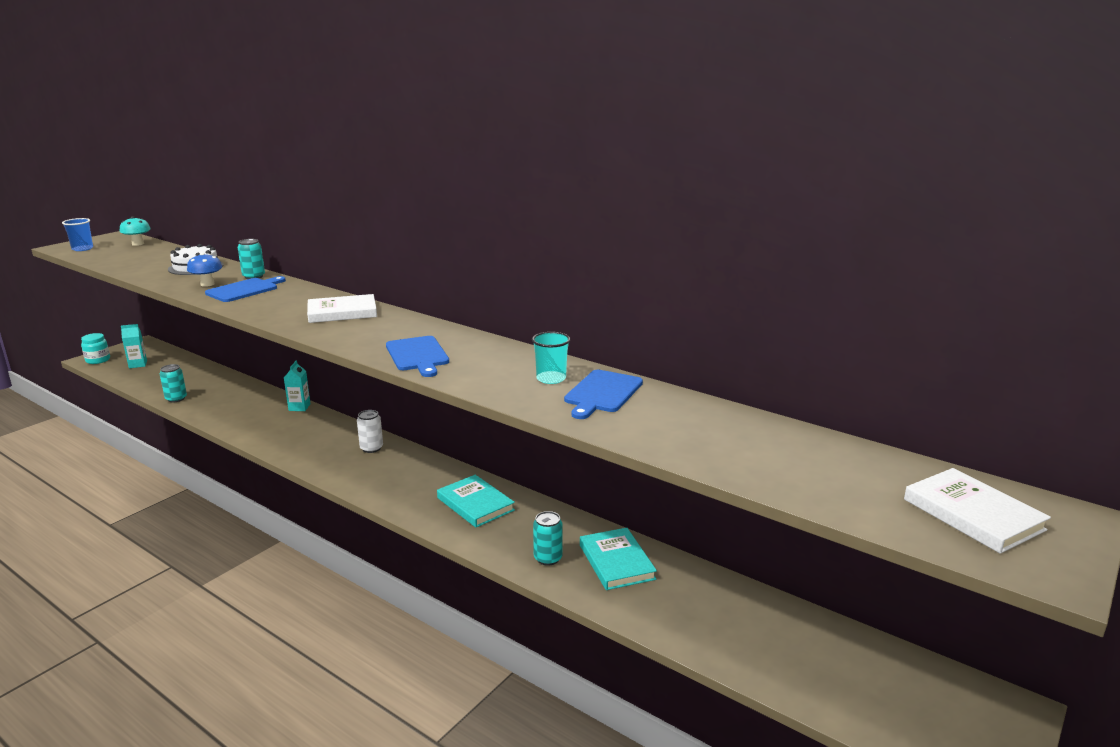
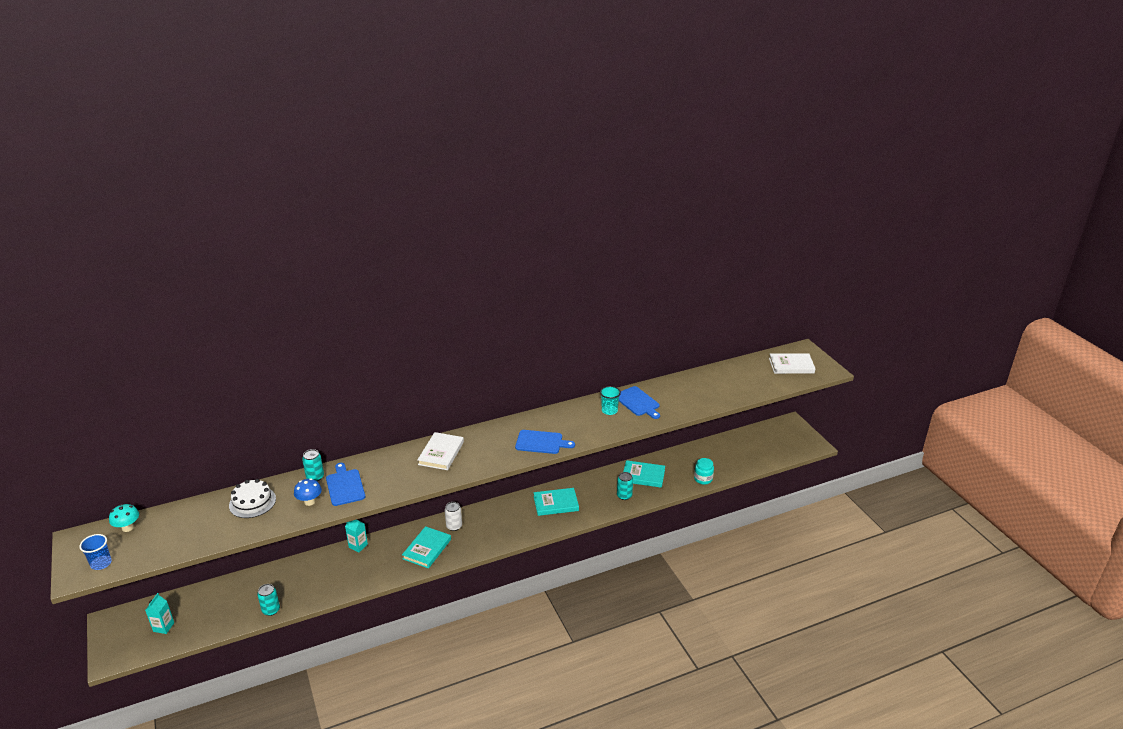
camera: 60 degrees left, 10 degrees up
(98, 360) = (119, 654): turquoise jar -> turquoise jar (703, 479)
(317, 445) = (427, 549): none -> turquoise book

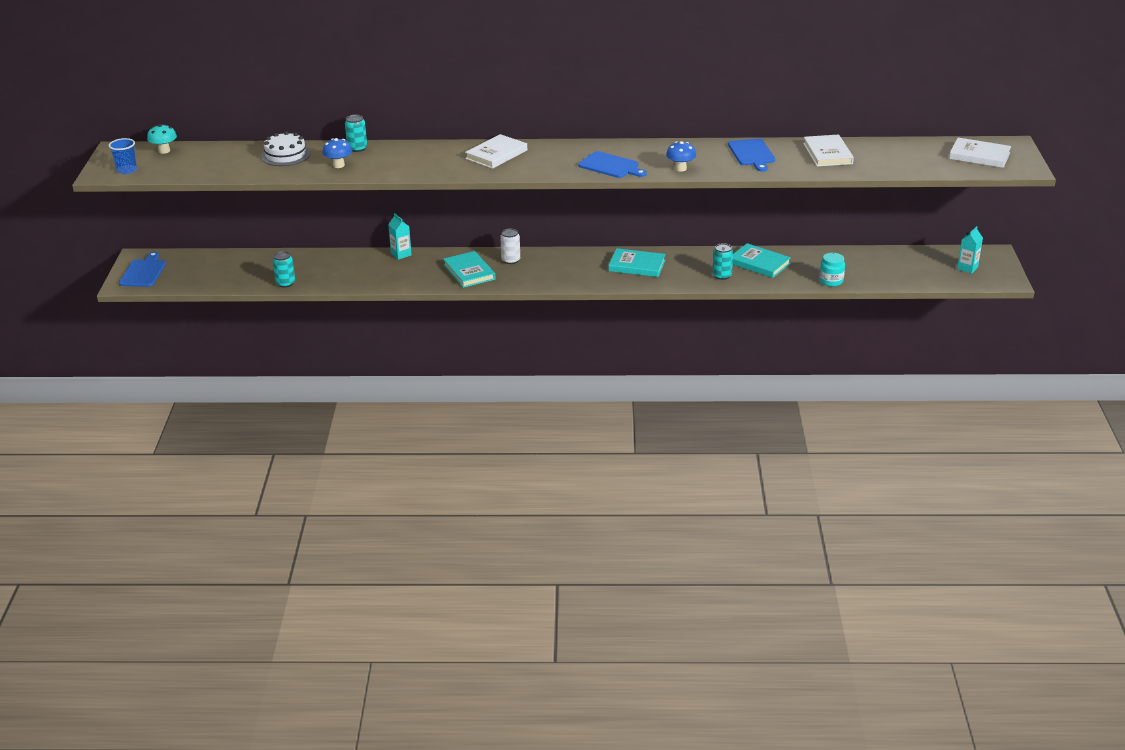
camera: 25 degrees right, 0 degrees up
(163, 627) = (182, 273): turquoise carton -> turquoise carton (967, 268)
(345, 486) = (381, 160): blue cutting board -> blue cutting board (143, 272)
(427, 549) = (469, 272): turquoise book -> turquoise book turned 75 degrees counterclockwise
(596, 431) = (680, 168): none -> blue mushroom
(609, 411) = (711, 155): turquoise cup -> none
(690, 388) = (827, 153): none -> white book

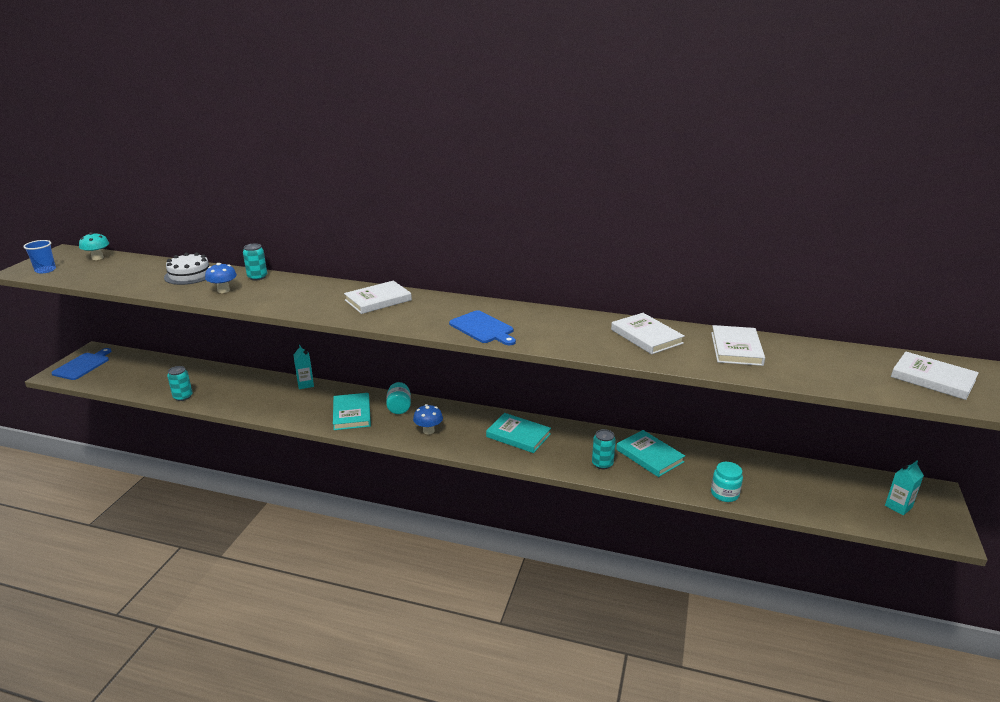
camera: 15 degrees right, 5 degrees down
(510, 260) = (399, 407): white can -> turquoise jar
(680, 168) = (556, 342): blue mushroom -> blue mushroom (428, 431)
(752, 154) = (646, 336): blue cutting board -> white book

